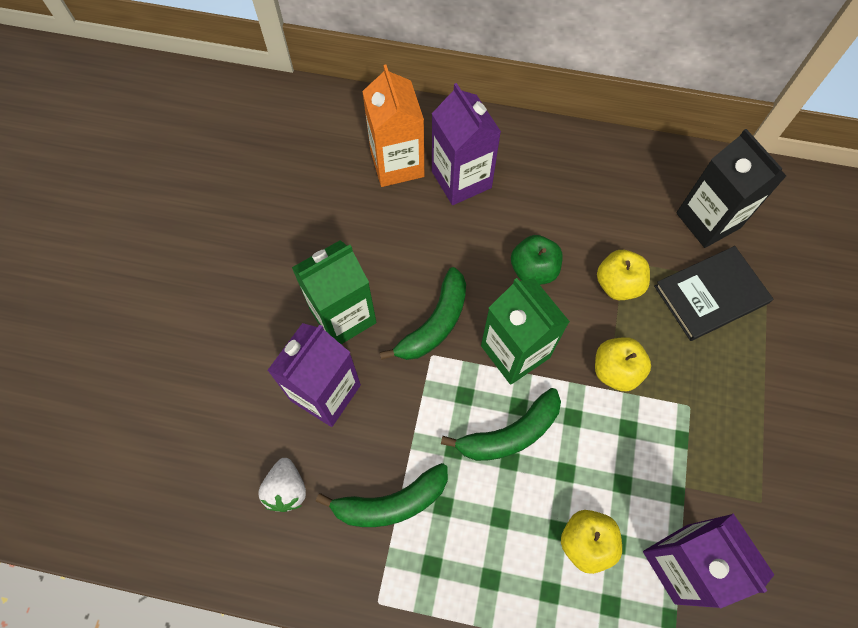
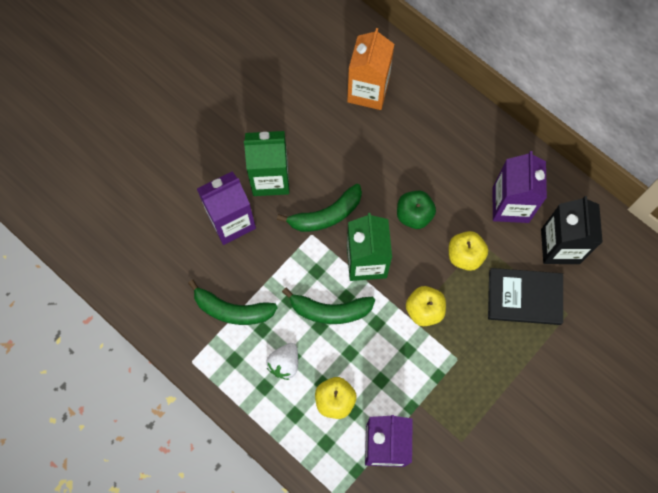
camera: 30 degrees right, 5 degrees up
(286, 489) = (175, 267): white strawberry -> white strawberry (284, 363)
(461, 179) = (405, 125): purple carton -> purple carton (510, 205)

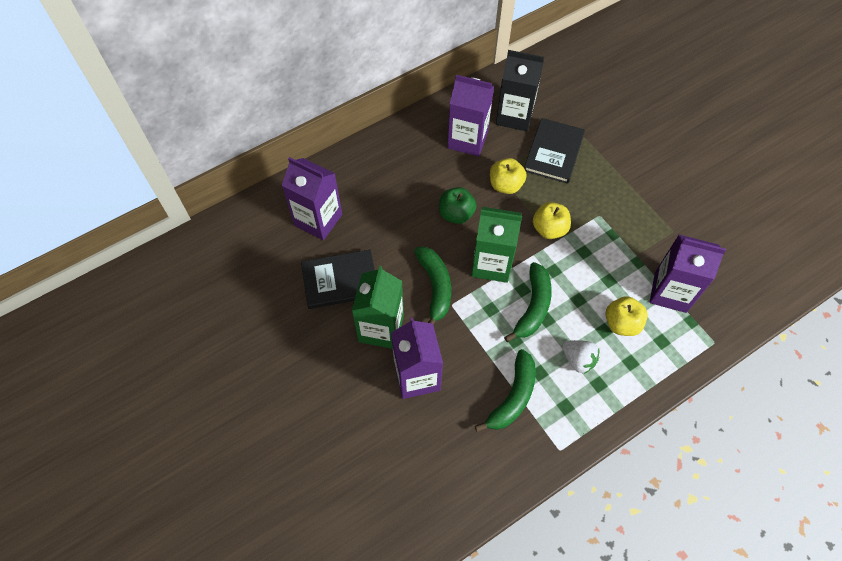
camera: 75 degrees left, 10 degrees down
(309, 129) = (340, 281): none -> black book
(368, 91) = (318, 220): orange carton -> purple carton

